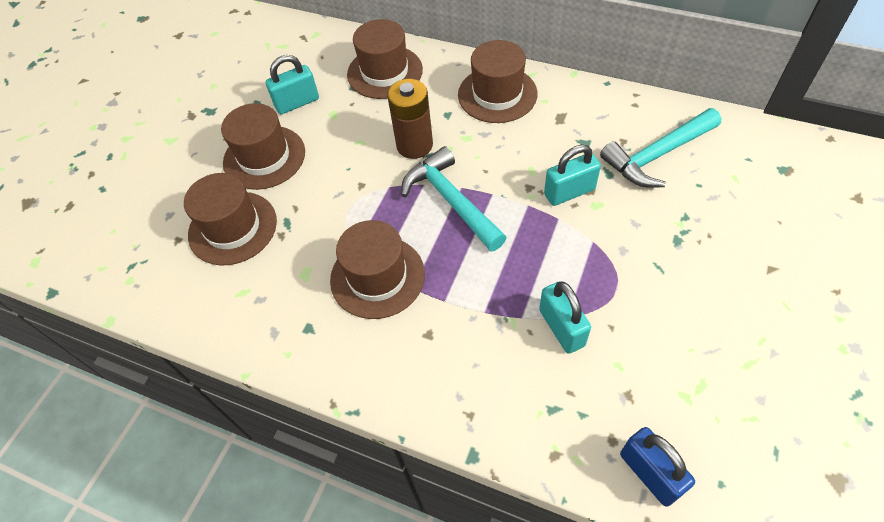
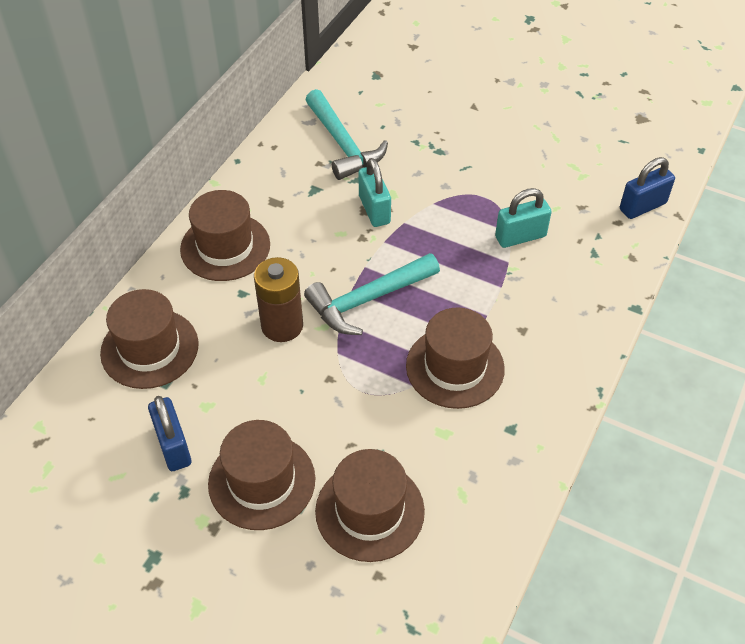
camera: 90 degrees left, 5 degrees down
(297, 103) = (173, 446): turquoise padlock -> blue padlock

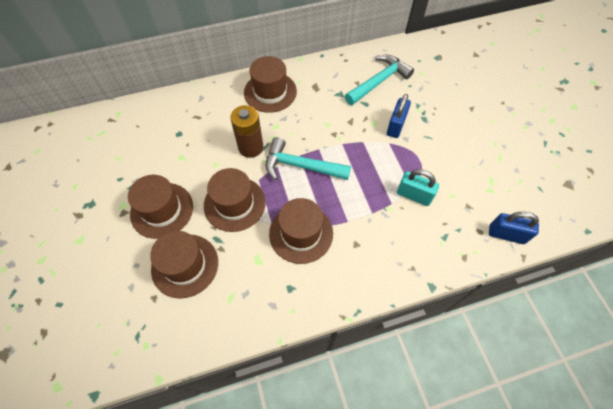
camera: 45 degrees right, 10 degrees up
(149, 348) = (190, 114): brown hat -> brown hat (234, 204)
(173, 446) = (150, 164): blue padlock -> blue padlock (396, 126)
(343, 144) = (379, 81): turquoise hammer -> turquoise hammer turned 150 degrees counterclockwise
(374, 210) = (356, 124): turquoise padlock -> none

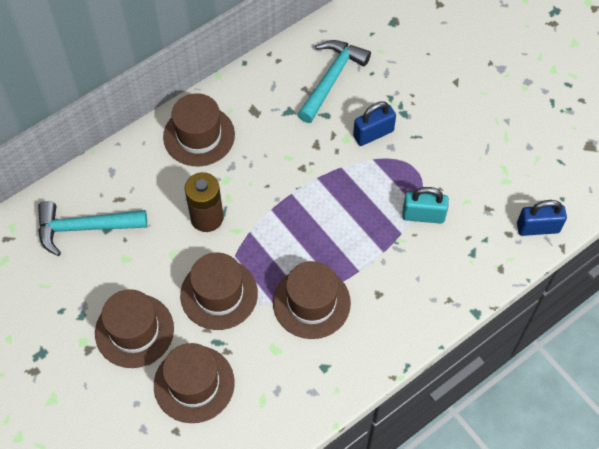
camera: 20 degrees left, 0 degrees up
(300, 166) = (278, 222): turquoise hammer -> turquoise hammer (84, 228)
(396, 126) = (373, 134): blue padlock -> blue padlock turned 60 degrees clockwise

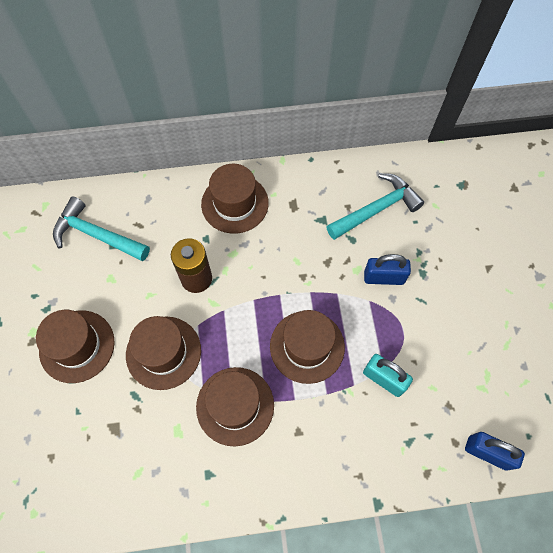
camera: 30 degrees right, 5 degrees up
(194, 384) = (92, 423): brown hat -> brown hat (307, 346)

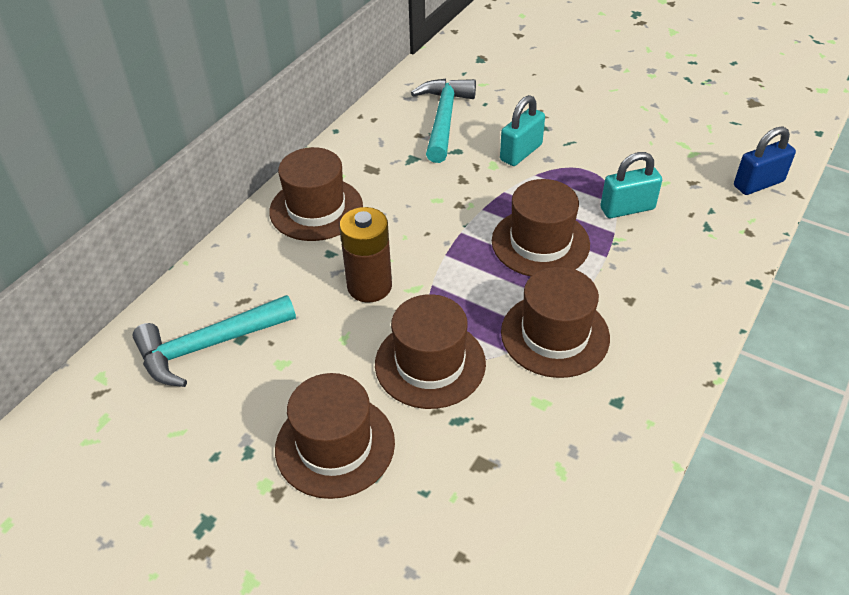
camera: 50 degrees left, 20 degrees down
(383, 278) = (521, 152): blue padlock -> turquoise padlock

